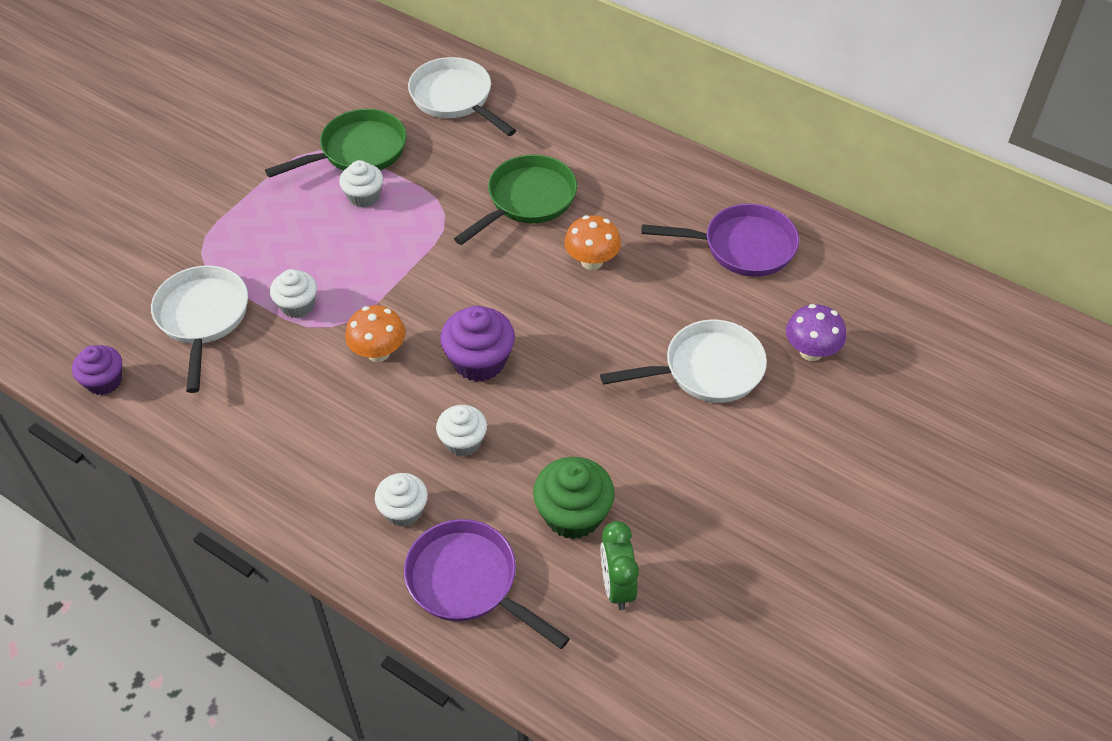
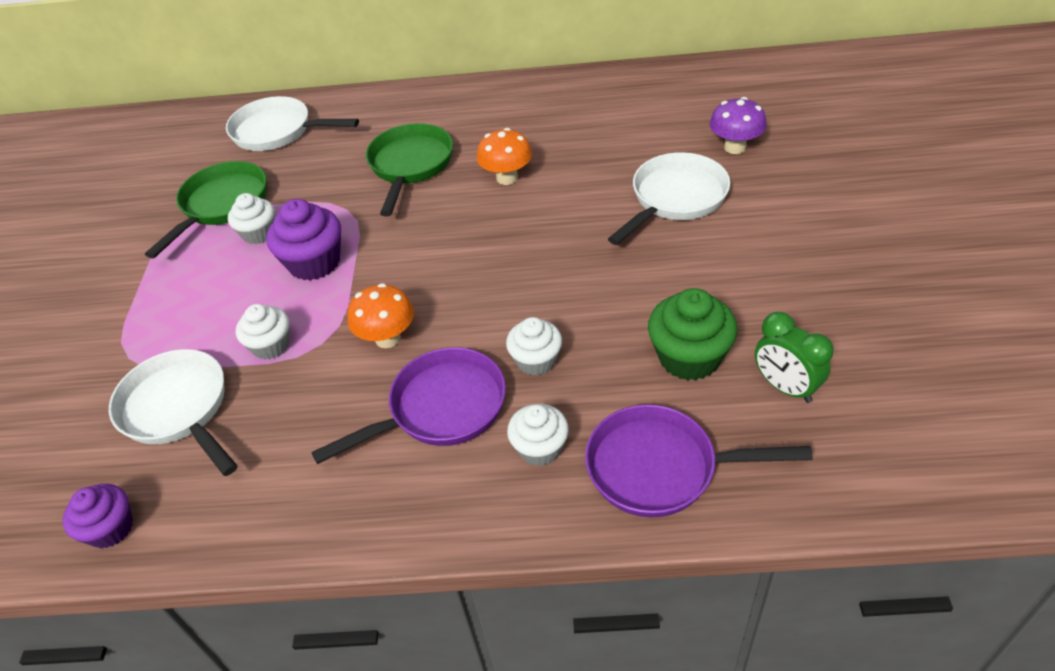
camera: 30 degrees left, 5 degrees down
(479, 361) = (487, 293): purple cupcake -> purple cupcake (314, 262)
(742, 247) = (611, 112): purple pan -> purple pan (441, 409)

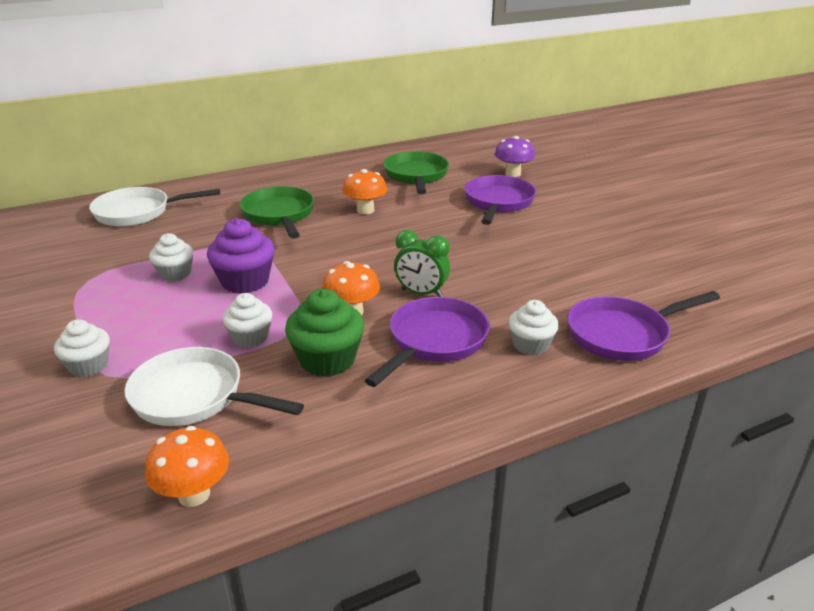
camera: 30 degrees left, 15 degrees down
(111, 528) = (194, 494): purple cupcake -> orange mushroom
(222, 205) = (122, 263): green pan -> green pan (416, 176)
(536, 360) = (481, 300): white cupcake -> white cupcake (88, 365)
(675, 198) = (498, 203): white pan -> purple pan
(689, 357) = (585, 276): green cupcake -> green cupcake (327, 359)
(785, 387) = (658, 278): green clock -> green clock (421, 293)

